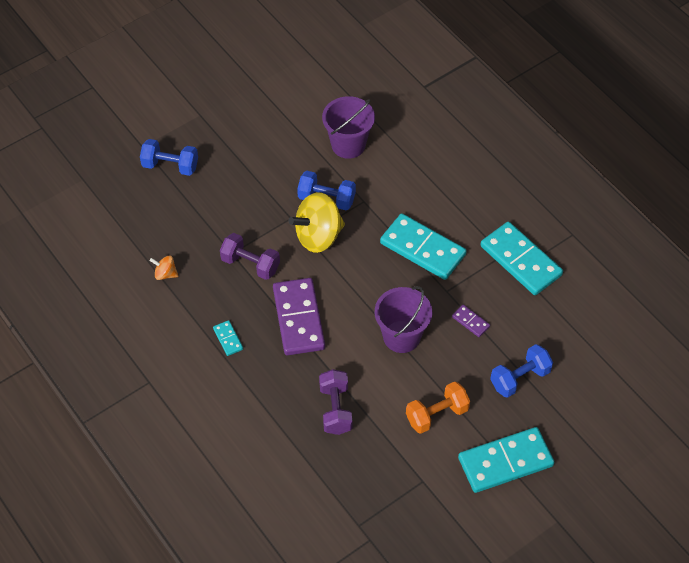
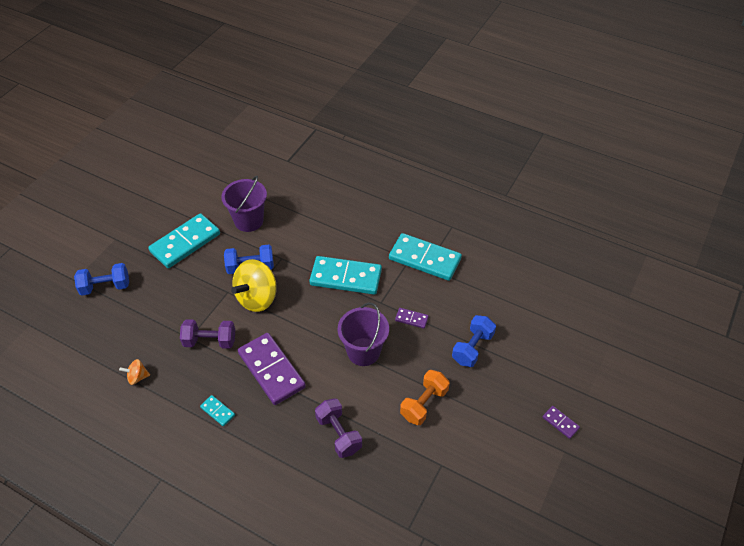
camera: 25 degrees left, 5 degrees down
(505, 461) = (498, 419): turquoise domino -> turquoise domino (185, 243)
(570, 492) = (560, 423): none -> purple domino

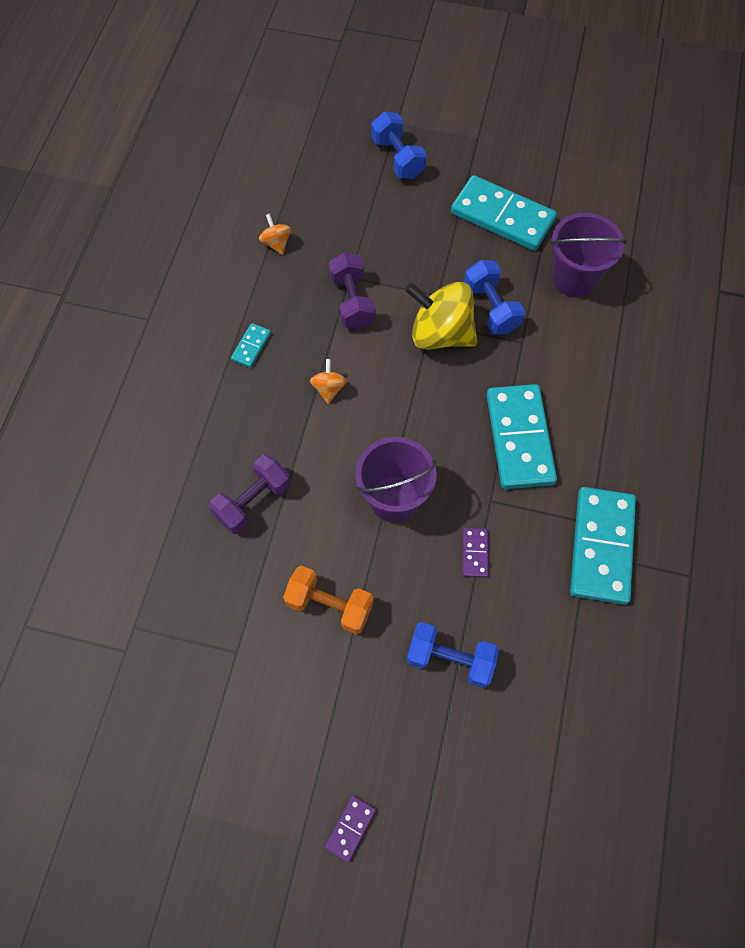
camera: 75 degrees right, 15 degrees up
(271, 370) = (329, 388): purple domino -> orange spinning top

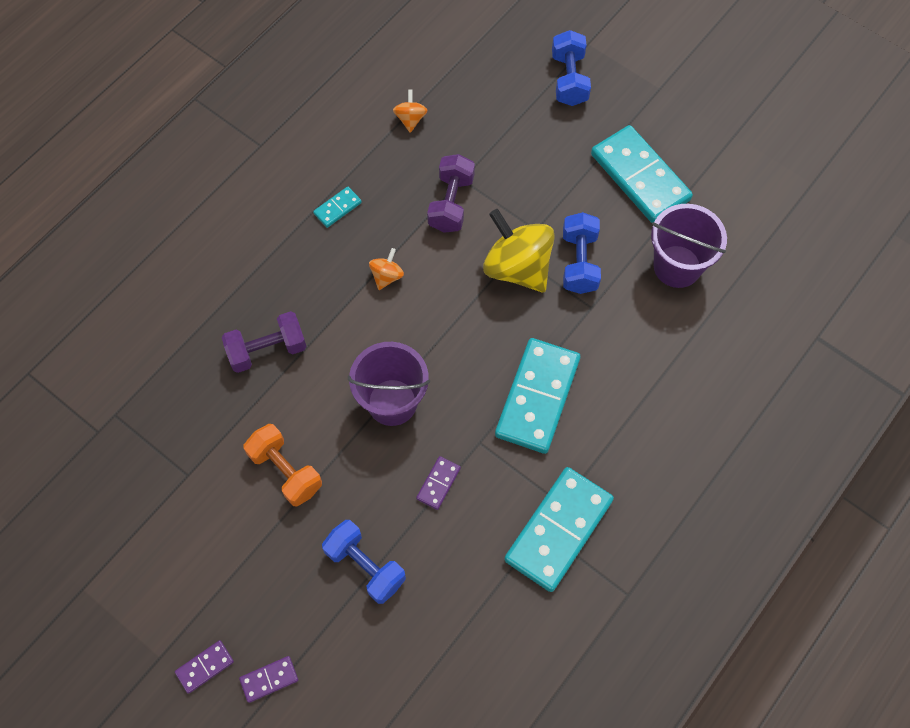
camera: 25 degrees right, 0 degrees up
(418, 809) = (269, 679): none -> purple domino

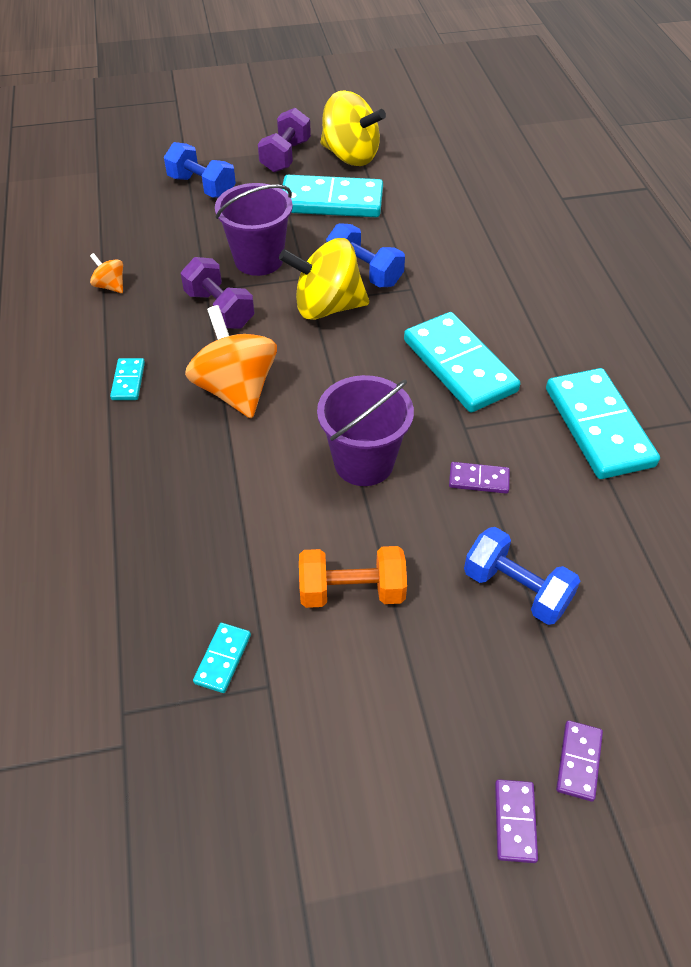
camera: 50 degrees left, 15 degrees down
(185, 437) = (223, 659): none -> turquoise domino
(267, 350) = (206, 523): purple dumbbell -> purple dumbbell (285, 156)
(365, 566) = (516, 589): blue dumbbell -> blue dumbbell turned 45 degrees clockwise
(387, 276) = (236, 390): orange spinning top -> orange spinning top, size x2.18
(438, 483) = (479, 480): purple domino -> purple domino turned 60 degrees counterclockwise
(677, 266) = (428, 227): purple bucket -> purple bucket (258, 260)
(712, 145) = (350, 156): none -> yellow spinning top

